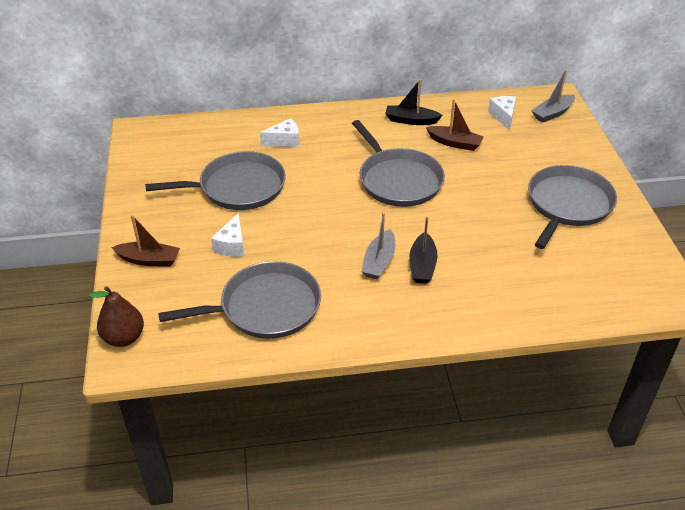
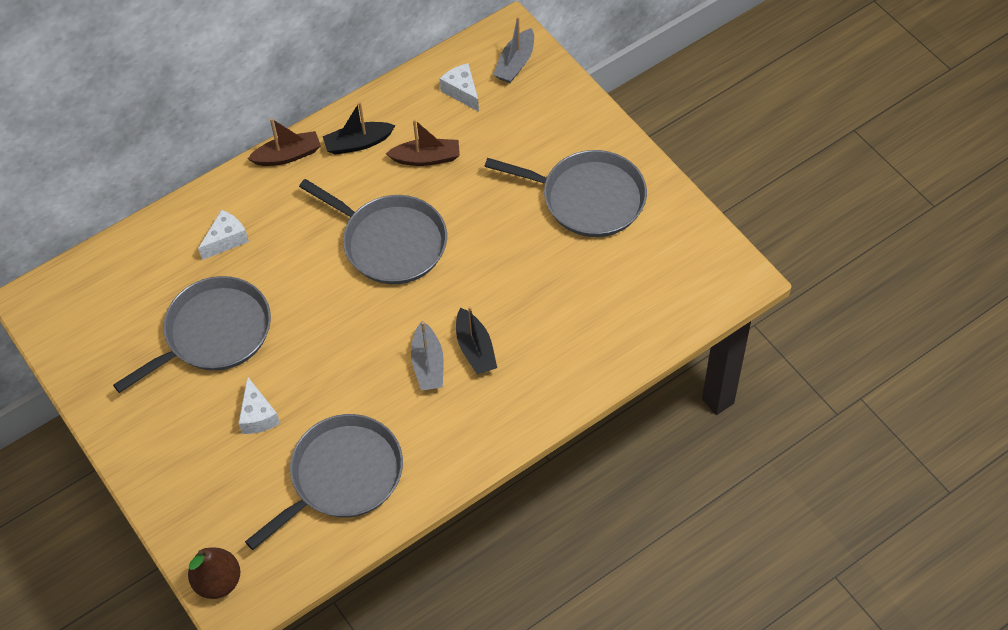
camera: 25 degrees left, 15 degrees up
(149, 260) = (178, 476): brown boat -> brown boat (288, 155)
(567, 205) = (588, 198): grey pan -> grey pan turned 105 degrees clockwise

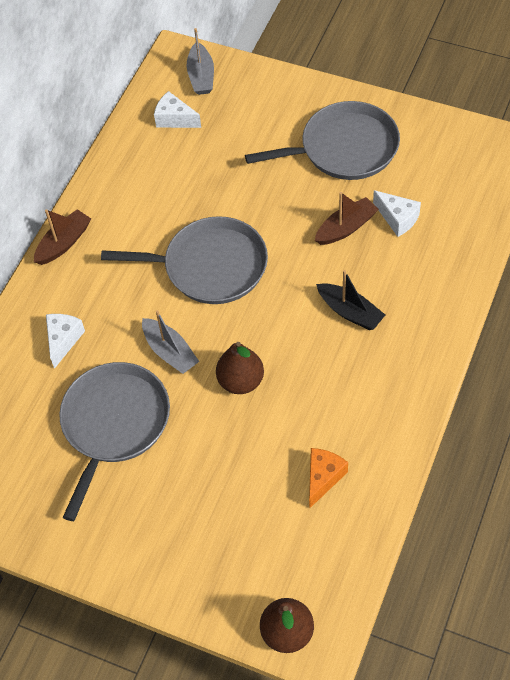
camera: 30 degrees left, 0 degrees up
(258, 416) = (209, 470): white cheese -> white cheese (397, 218)
(339, 356) = (241, 381): none -> brown pear
(342, 476) = (323, 478): grey pan -> orange cheese
(358, 143) = (118, 202): black boat -> none
(426, 158) = (186, 185): brown boat -> brown boat (346, 228)
(428, 364) = (321, 346): grey boat -> grey boat (170, 352)

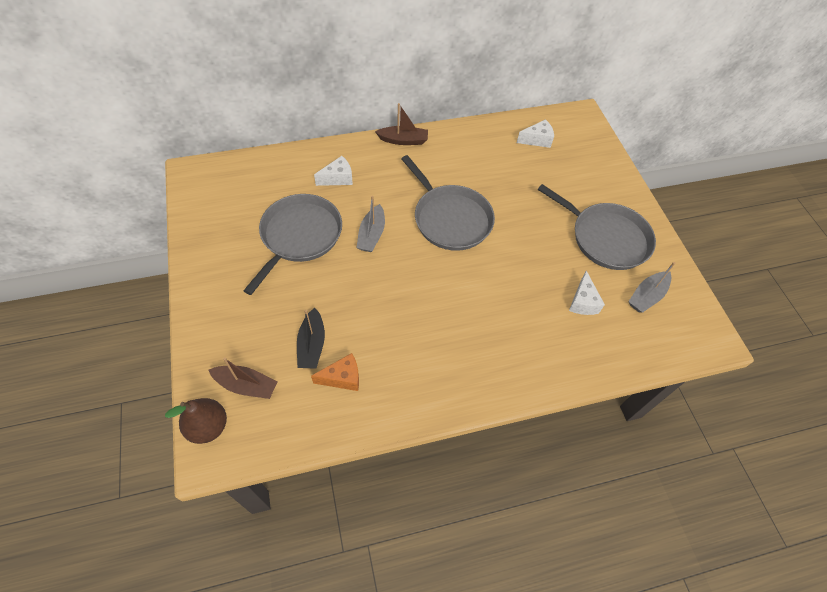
camera: 45 degrees right, 0 degrees up
(114, 424) = (299, 236): grey pan -> grey pan turned 45 degrees counterclockwise
(174, 119) = (537, 140): white cheese -> white cheese turned 90 degrees clockwise
(201, 76) = (580, 134): grey boat -> grey boat (647, 296)
(241, 381) = (380, 285): brown pear -> none
(346, 228) = (546, 275): brown boat -> brown boat (246, 385)
(350, 312) = (484, 317): black boat -> black boat (312, 345)

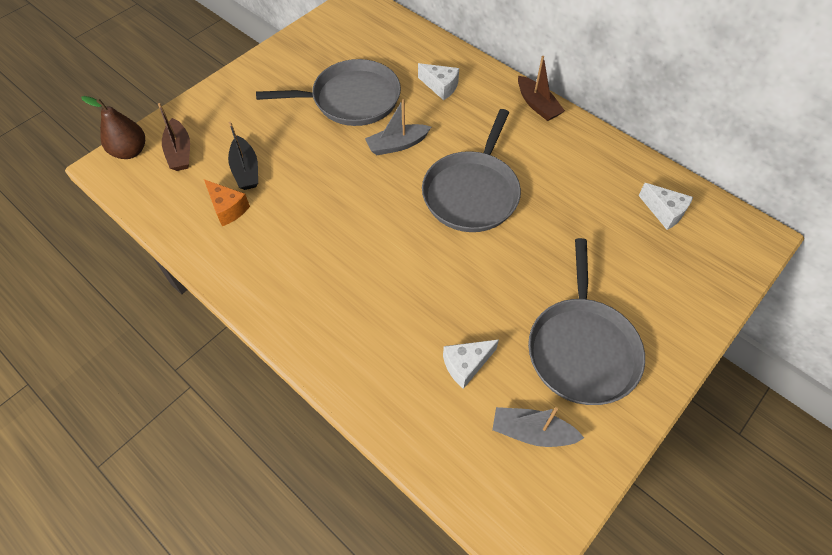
camera: 60 degrees right, 0 degrees up
(312, 345) = (246, 170): black boat -> black boat turned 75 degrees counterclockwise

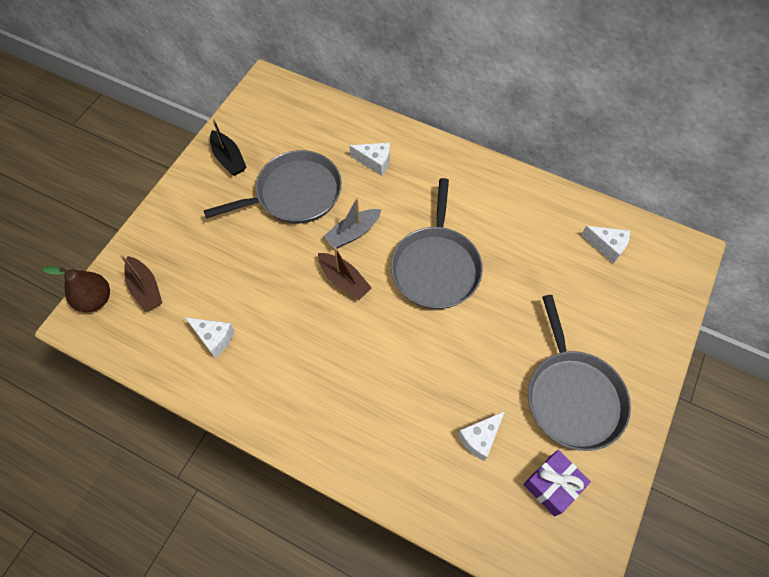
camera: 15 degrees left, 5 degrees up
(228, 208) = (214, 338): orange cheese -> white cheese
(246, 170) = (218, 293): black boat -> black boat (229, 159)
(532, 432) = (552, 485): grey boat -> purple gift
(537, 105) = (468, 162): brown boat -> brown boat (344, 280)

